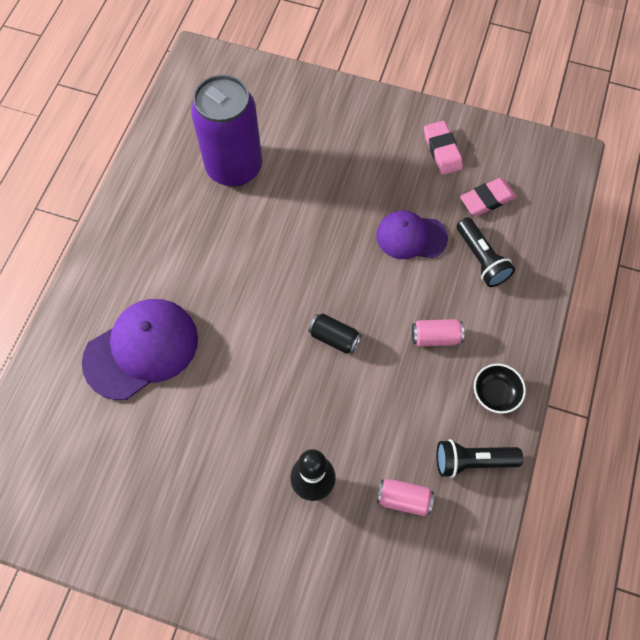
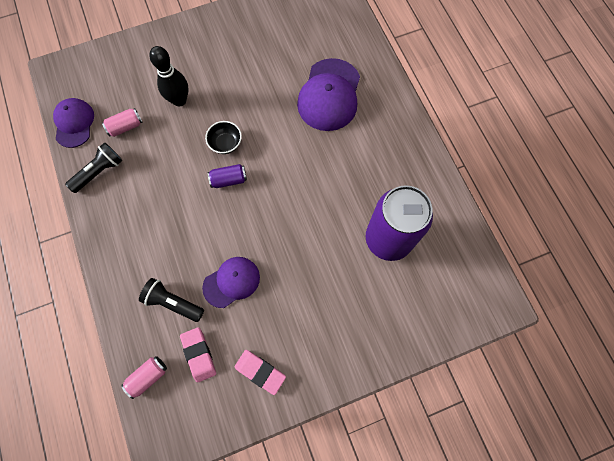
camera: 140 degrees right, 5 degrees up
(334, 338) = (229, 180): black can -> purple can
(435, 337) = (168, 226): pink can -> pink can (148, 376)
(465, 557) = (74, 123): none -> purple cap
(487, 199) = (199, 354): pink eraser -> pink eraser turned 45 degrees counterclockwise
(495, 394) = (108, 218): black bowl -> black bowl (225, 143)

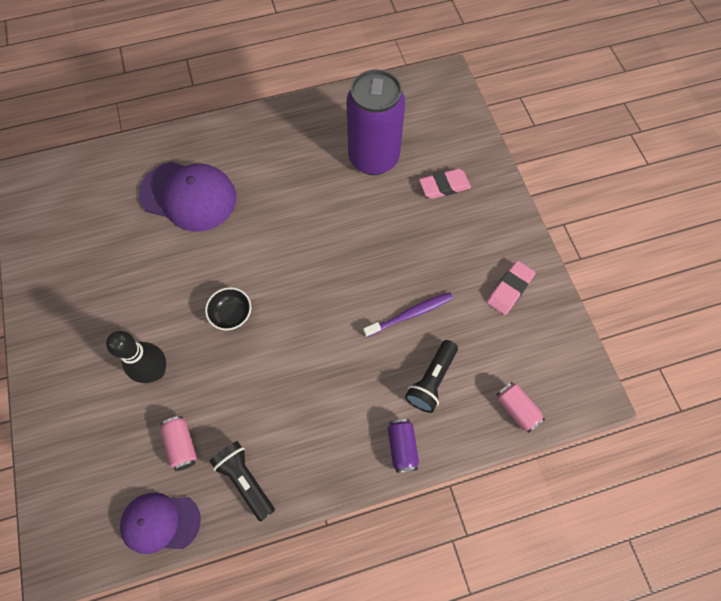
camera: 85 degrees left, 5 degrees down
(199, 354) = (492, 352): pink eraser -> pink eraser (444, 186)
(229, 180) = (282, 313): purple can -> purple can (402, 447)
(231, 282) = (410, 314): purple cap -> purple toothbrush

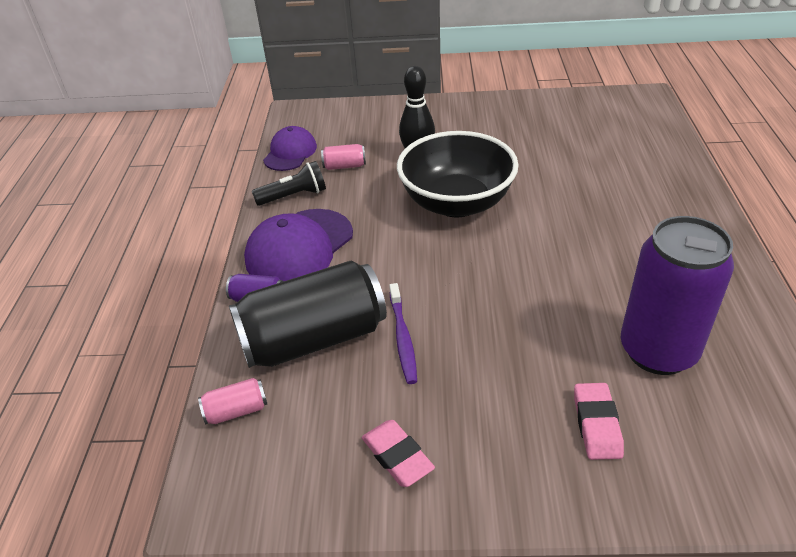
camera: 110 degrees right, 25 degrees down
(188, 196) = (611, 187): purple cap -> purple cap (299, 247)
(232, 315) = (456, 203): black bowl -> black bowl, size x2.46
(431, 380) = (313, 339): black flashlight -> black can

